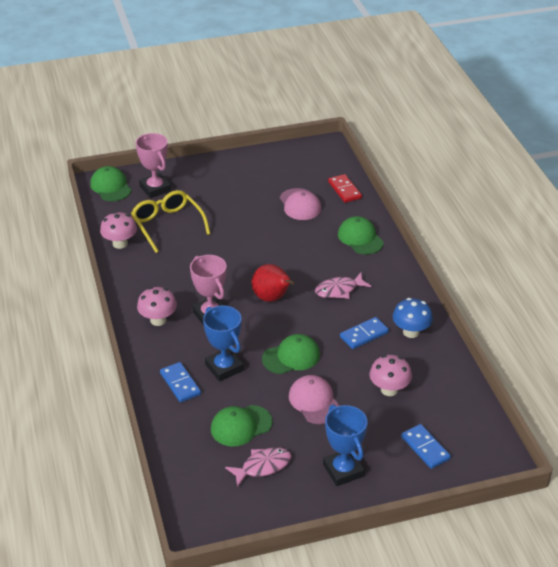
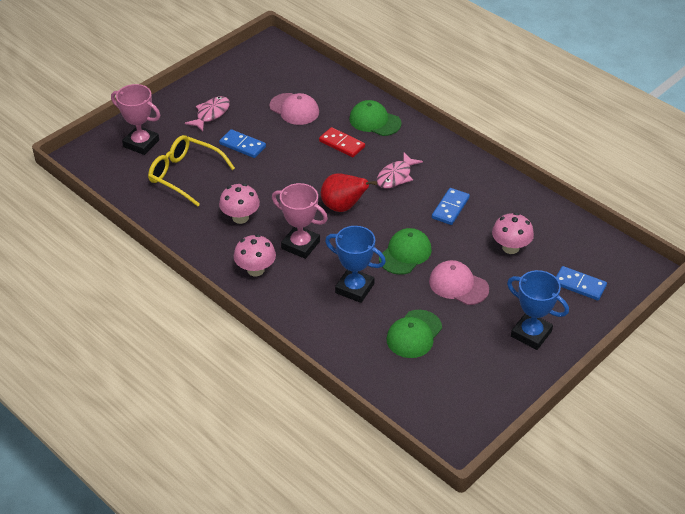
camera: 30 degrees left, 5 degrees up
(110, 187) = (93, 158): green cap -> none
(120, 243) = (153, 211): pink mushroom -> pink mushroom (240, 217)
(180, 384) = (328, 320): blue domino -> blue domino (242, 145)
(262, 466) = (463, 361): pink fish -> pink fish (211, 114)
(344, 190) = (323, 81): red domino -> red domino (341, 144)
(411, 332) = (487, 189): blue mushroom -> none

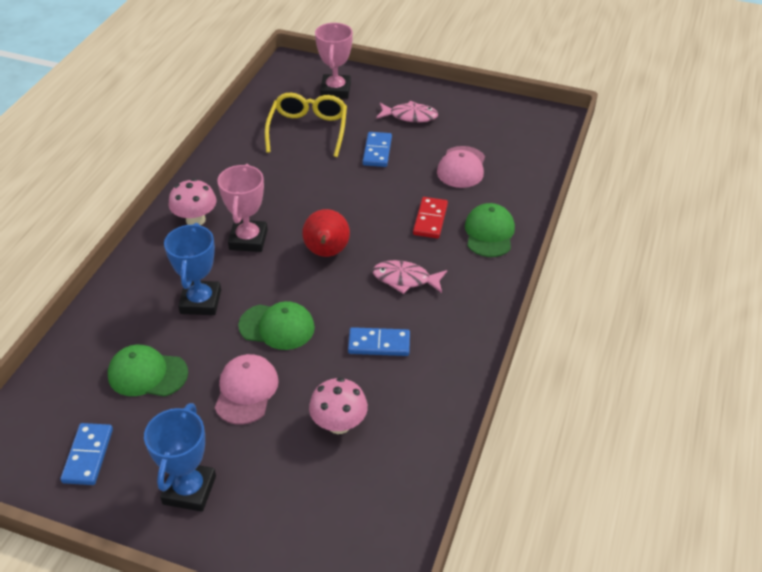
camera: 65 degrees right, 0 degrees up
(240, 217) = (267, 185): pink mushroom -> none
(579, 285) = (304, 521): blue domino -> blue domino (88, 455)

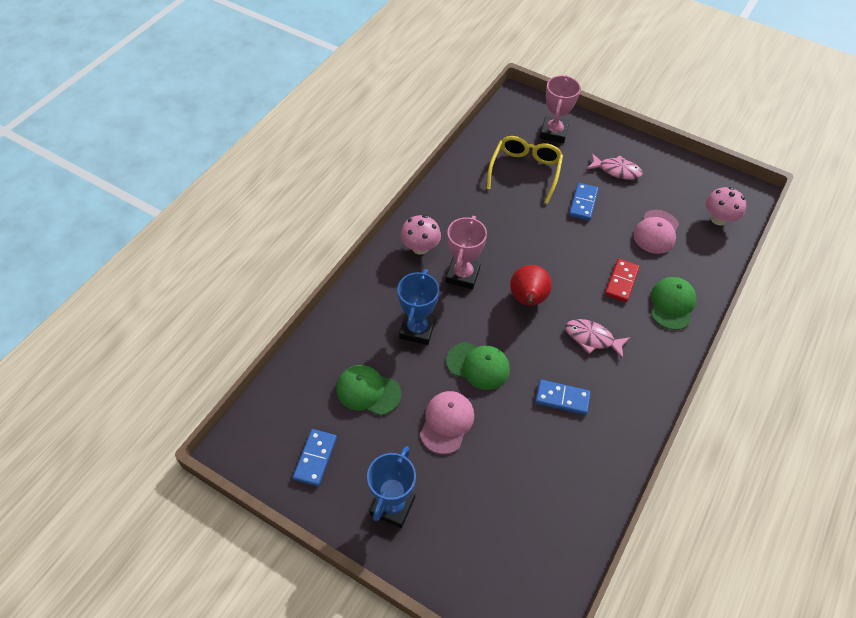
camera: 10 degrees right, 10 degrees up
(339, 424) = (520, 469): pink mushroom -> pink mushroom (718, 219)

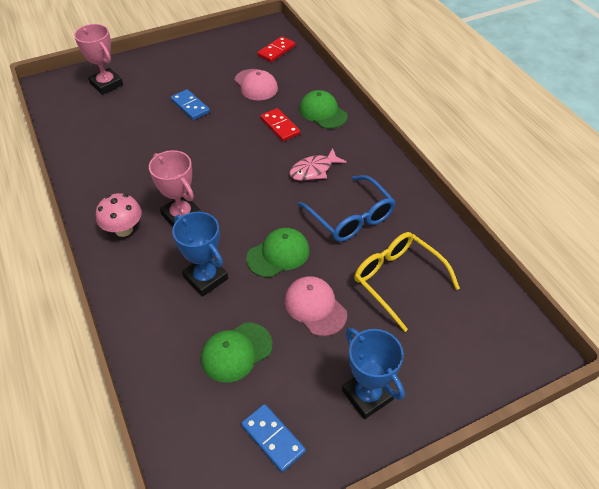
camera: 55 degrees left, 5 degrees down
(525, 171) = (123, 120): yellow glasses -> yellow glasses (397, 280)
(527, 300) = (245, 188): red pear -> none
(562, 398) = (351, 217): blue domino -> blue glasses
(616, 170) = (181, 73): pink fish -> none
(718, 219) = (276, 51): pink mushroom -> red domino

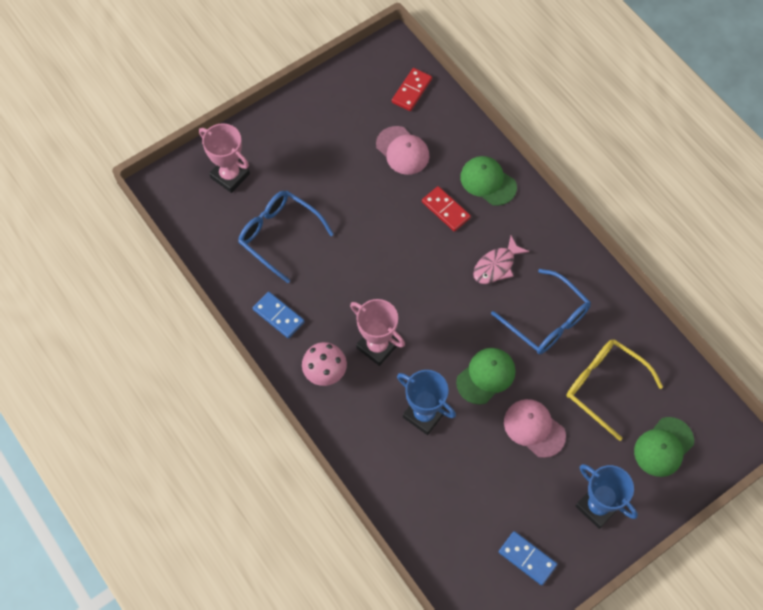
camera: 10 degrees left, 15 degrees up
(128, 126) = (279, 235): none -> blue glasses
(190, 106) = (338, 195): blue domino -> blue domino (278, 316)
(236, 352) = (474, 486): green cap -> green cap (663, 447)

